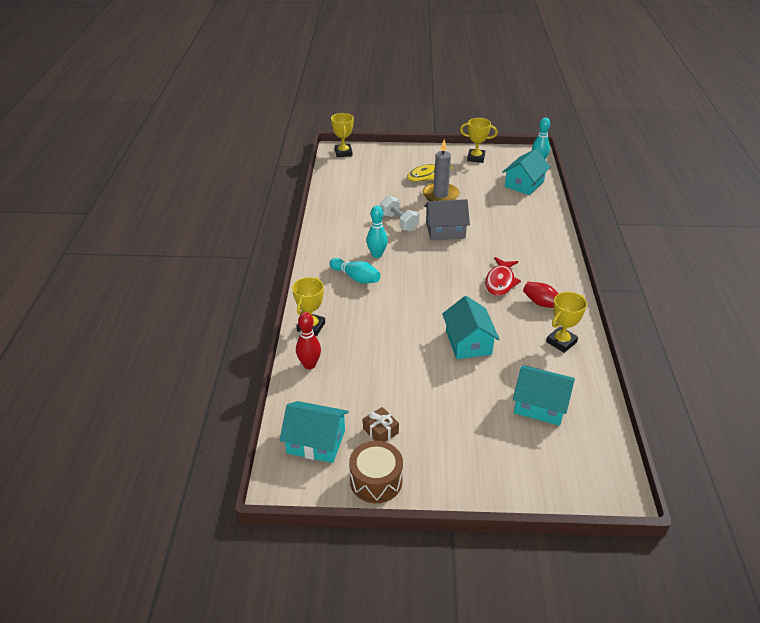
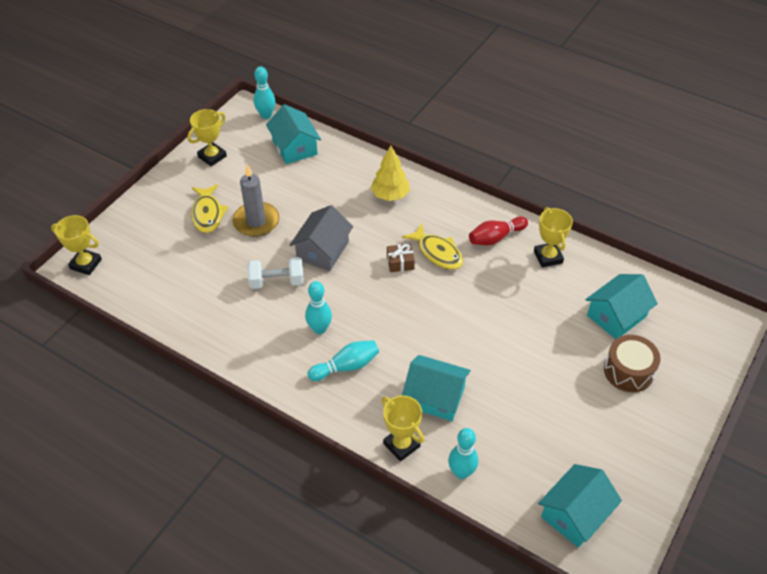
camera: 60 degrees left, 10 degrees up
(309, 365) = (461, 472): red bowling pin -> turquoise bowling pin
(376, 481) = (647, 485): brown drum -> brown drum (628, 371)
(380, 431) = (587, 452): brown gift -> brown gift (400, 262)
(468, 342) = (508, 323): turquoise house -> turquoise house (435, 397)
(500, 282) = (437, 253): red fish -> yellow fish
(530, 240) = (390, 195): none -> yellow tree

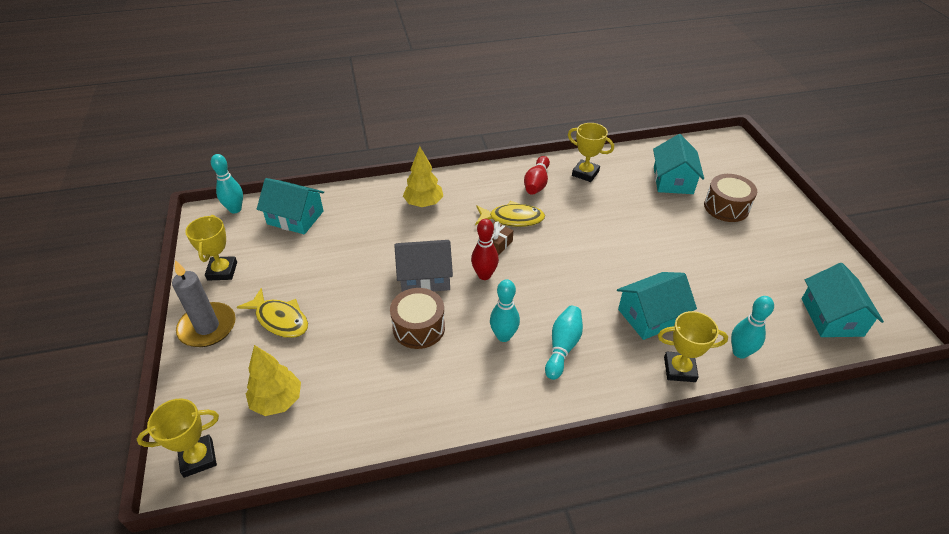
camera: 45 degrees left, 5 degrees down
(153, 264) = (277, 401): none -> yellow tree
(256, 222) = (336, 294): grey candle -> grey candle (207, 327)
(277, 281) = (419, 327): white dumbbell -> brown drum
(323, 250) = (425, 277): grey house -> grey house turned 75 degrees counterclockwise
(362, 279) = (484, 275): none -> red bowling pin

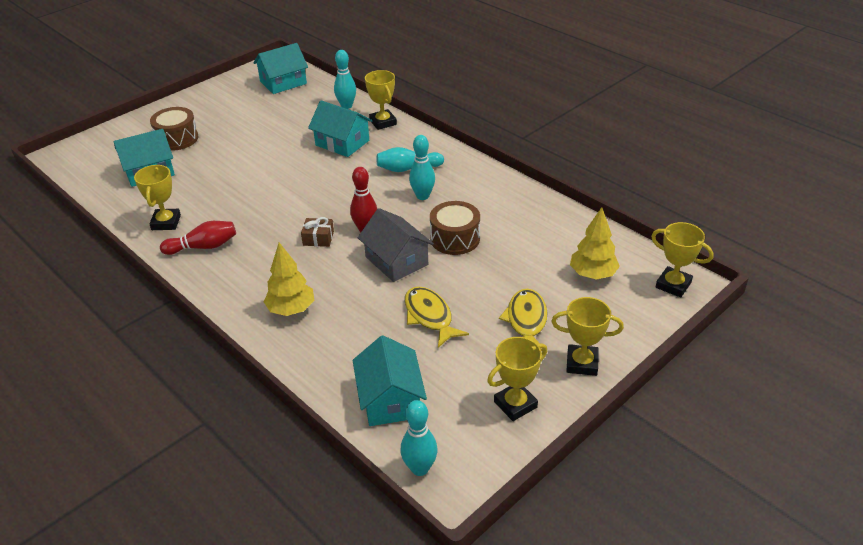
camera: 120 degrees left, 5 degrees down
(207, 327) = (582, 363): grey candle -> yellow trophy
(512, 219) = (274, 241): yellow fish -> yellow fish (429, 316)

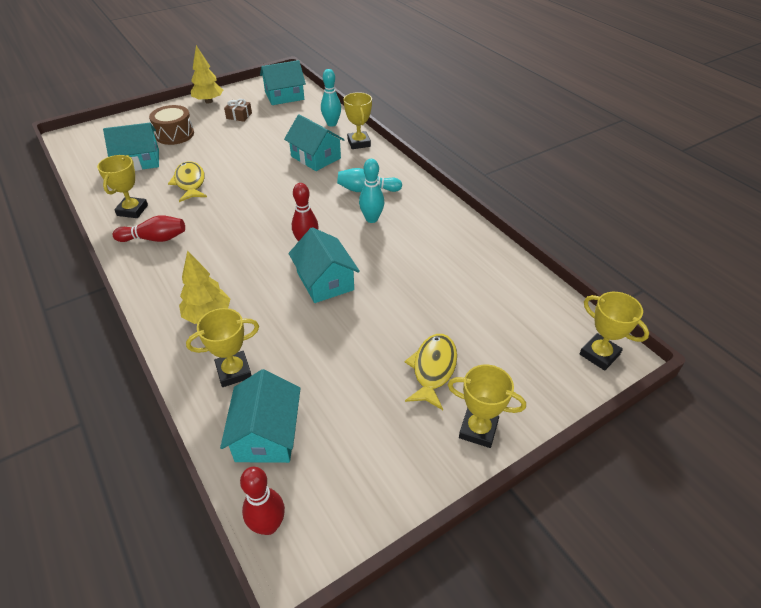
camera: 10 degrees right, 5 degrees up
(318, 238) = (260, 246): brown gift -> brown gift (239, 116)
(396, 261) = (325, 281): grey house -> turquoise house
(420, 468) = (268, 525): turquoise bowling pin -> red bowling pin
(429, 316) = (337, 347): yellow fish -> yellow fish (190, 183)
(455, 239) = (388, 267): brown drum -> none
(515, 404) = (393, 466): yellow trophy -> yellow trophy (234, 371)
(592, 274) = (516, 328): yellow tree -> yellow tree (209, 101)

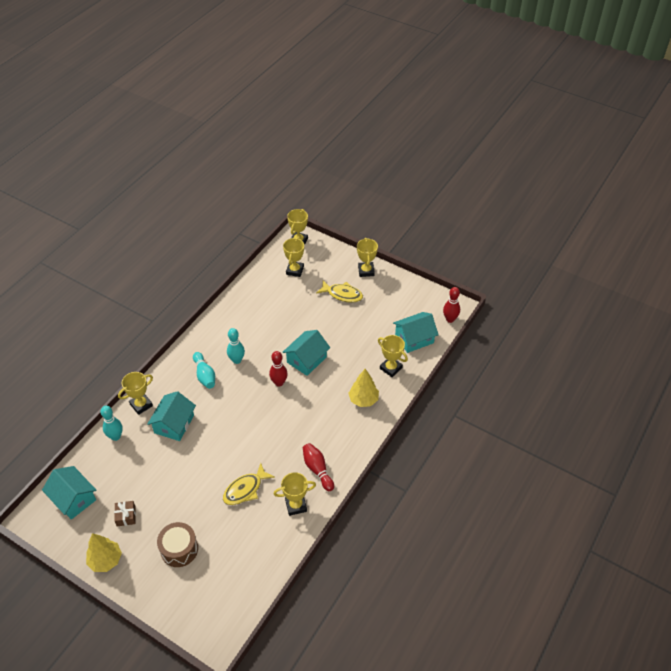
camera: 115 degrees left, 5 degrees up
(139, 161) = (232, 549): turquoise house -> none
(433, 369) = (342, 294): yellow fish -> yellow fish turned 150 degrees counterclockwise
(521, 325) = (295, 270): none -> yellow trophy

